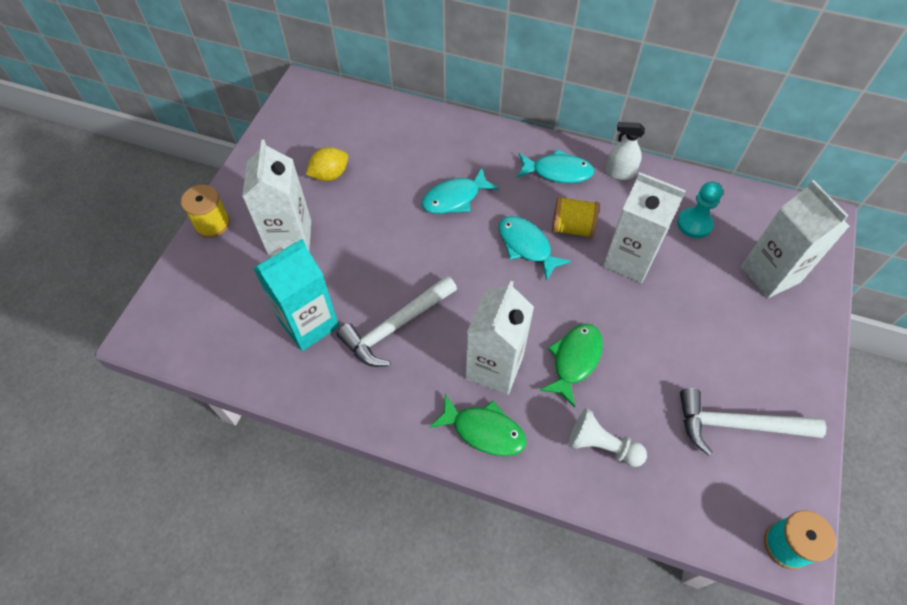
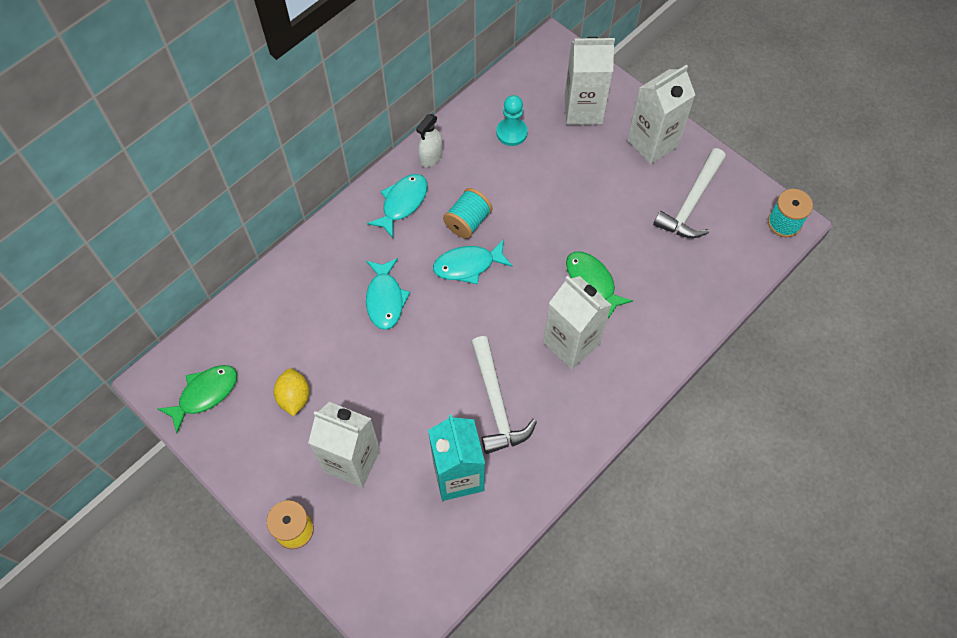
camera: 65 degrees left, 5 degrees up
(484, 430) = (622, 375): green fish -> green fish (205, 394)
(572, 227) = (468, 222): yellow spool -> turquoise spool
(601, 445) = (669, 298): white pawn -> none
(629, 260) = (521, 197): white carton -> white carton (652, 143)

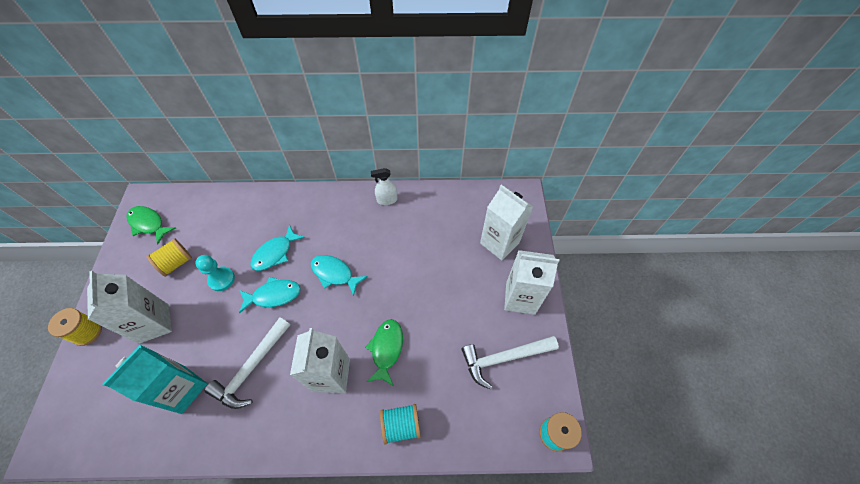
camera: 45 degrees right, 5 degrees down
(205, 394) = (148, 224): green fish -> green fish turned 150 degrees counterclockwise
(294, 397) = (176, 263): yellow lemon -> yellow spool
(402, 203) = (344, 211): turquoise fish -> turquoise fish (273, 295)
(468, 222) = (363, 250): turquoise spool -> turquoise spool (401, 425)
(511, 133) = (444, 222): turquoise pawn -> turquoise pawn (221, 279)

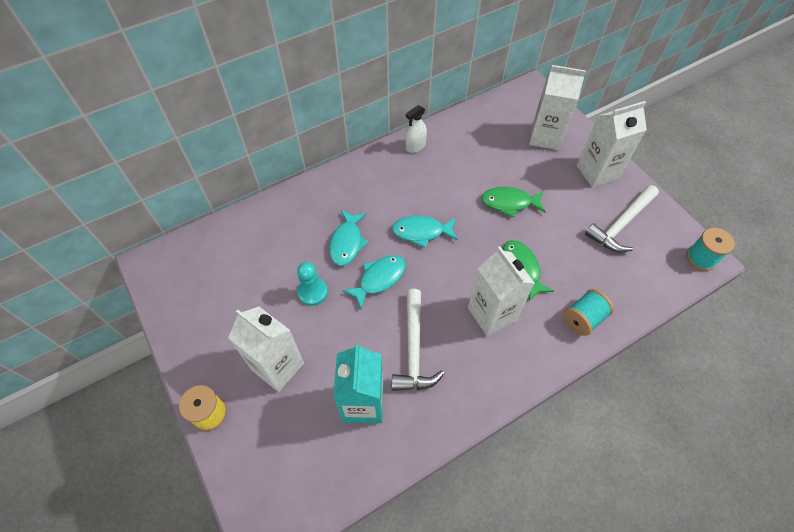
camera: 30 degrees left, 0 degrees up
(148, 224) = (181, 282): green fish -> green fish (509, 203)
(176, 263) = (249, 302): yellow spool -> none

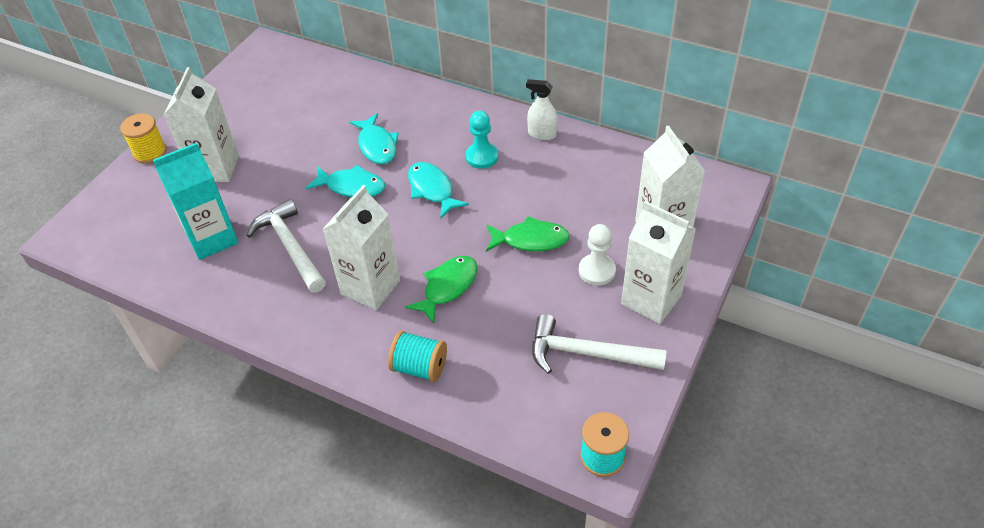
camera: 60 degrees right, 10 degrees down
(313, 292) = (305, 151): turquoise pawn -> turquoise pawn (482, 157)
(347, 242) = (377, 145): turquoise fish -> turquoise fish turned 90 degrees counterclockwise
(414, 349) = (290, 247): white hammer -> white hammer turned 90 degrees clockwise
(509, 203) = (531, 240): green fish -> green fish turned 120 degrees clockwise
(558, 184) = (597, 271): none -> white pawn

